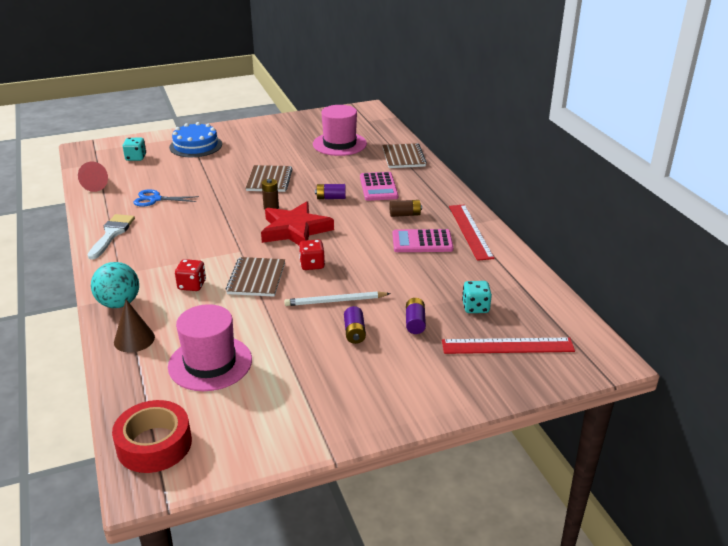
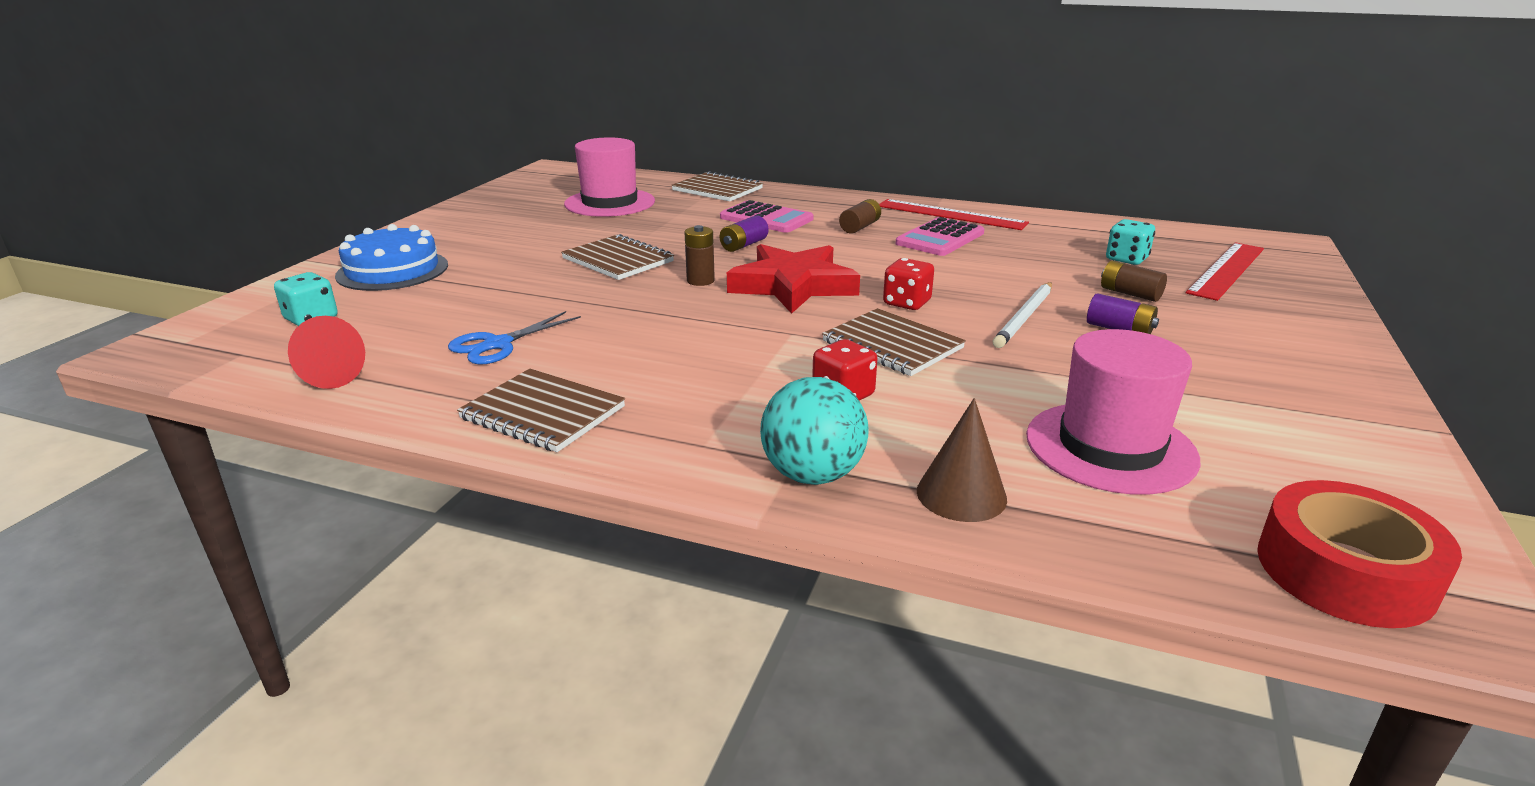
camera: 50 degrees left, 5 degrees down
(112, 234) = (543, 413): white brush -> brown notebook
(415, 322) = (1129, 294): purple battery -> brown battery

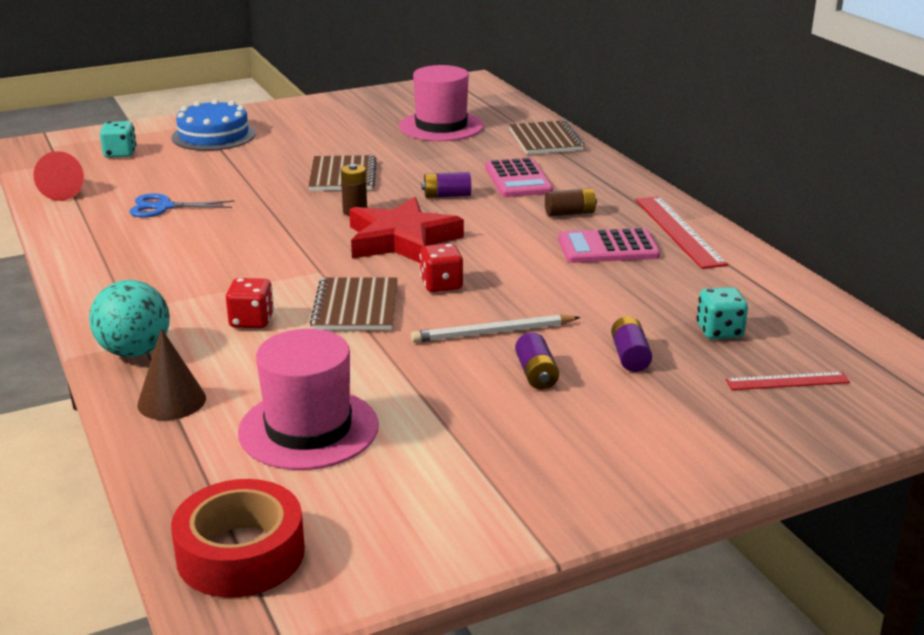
camera: 45 degrees right, 0 degrees up
(543, 413) = (102, 256): brown notebook -> none
(1129, 294) = (629, 356): brown battery -> purple battery
(1226, 270) = (787, 381): red ruler -> red ruler, size x0.58

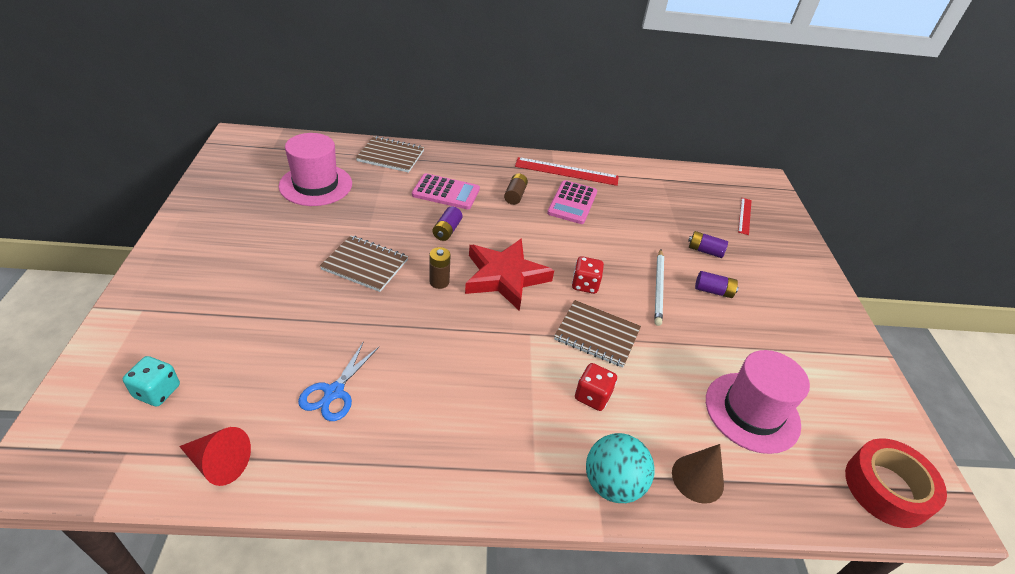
camera: 70 degrees left, 15 degrees up
(213, 135) = (186, 309): blue cake -> none
(719, 331) = (689, 212): turquoise dice -> none

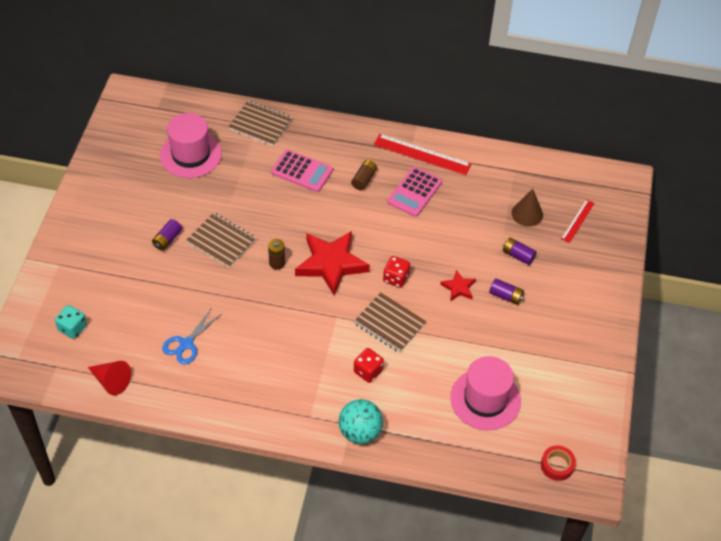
camera: 15 degrees right, 10 degrees up
(447, 230) = (294, 213): purple battery -> purple battery (167, 240)
(658, 288) = (458, 288): white pencil -> red star
(697, 478) = (421, 438): brown cone -> brown cone (527, 214)
(886, 488) = (557, 465): red tape -> red tape, size x0.58

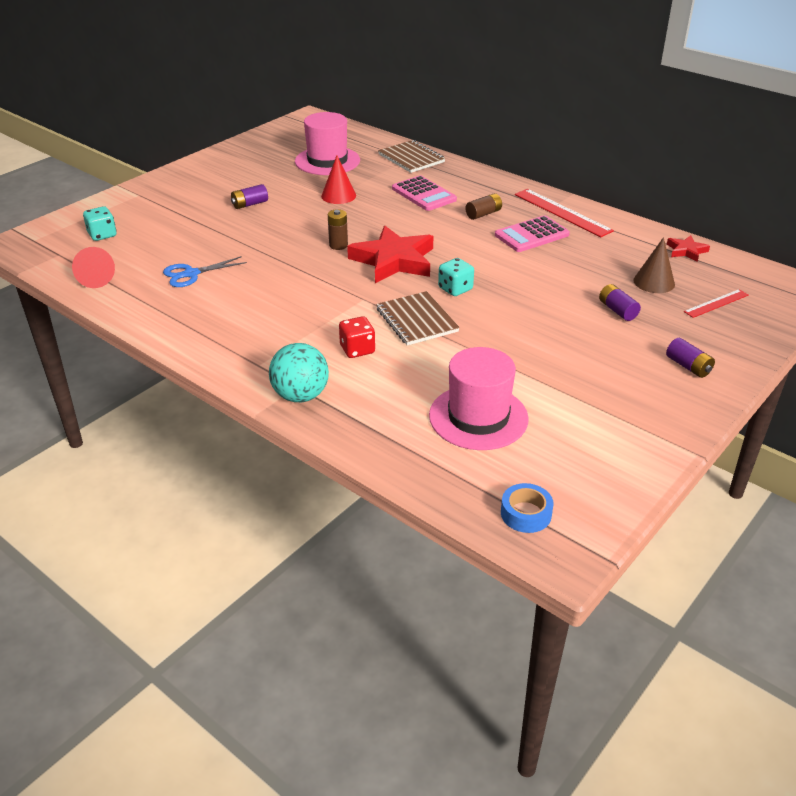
camera: 30 degrees right, 15 degrees down
(221, 241) = (299, 218): brown notebook -> none
(233, 199) = (338, 195): none -> red cone
(396, 278) = (455, 289): red dice -> turquoise dice
(458, 288) = (522, 316): red star -> red star (686, 251)
(506, 296) = (576, 338): purple battery -> purple battery (688, 366)
(557, 465) = (526, 514): red tape -> blue tape

